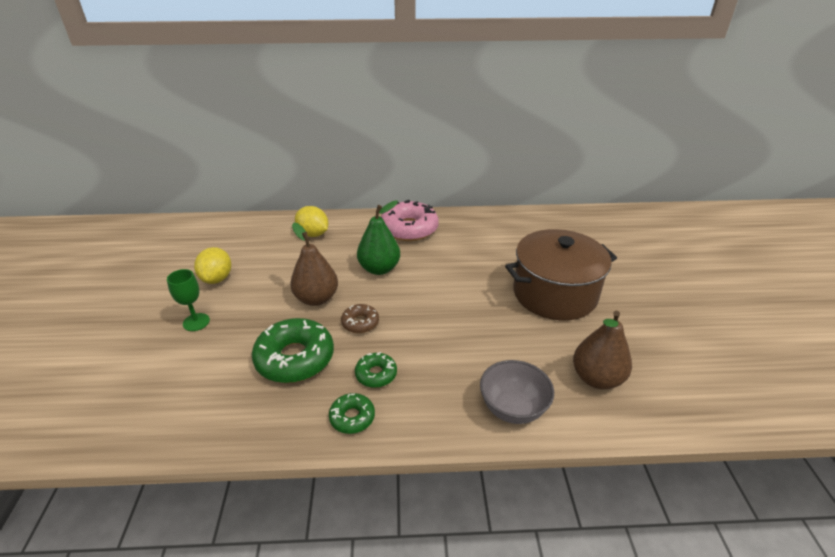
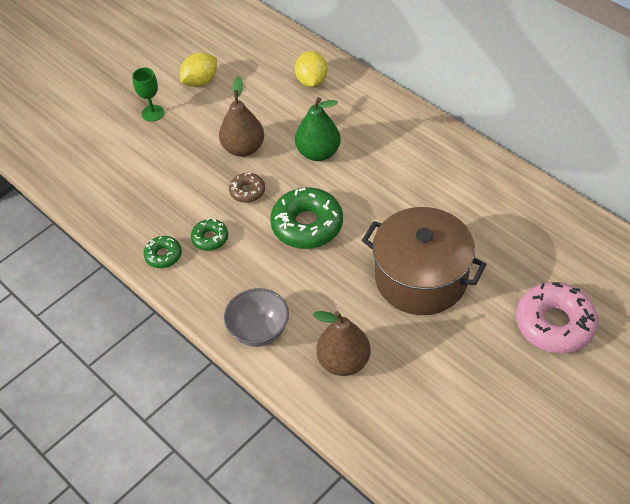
camera: 50 degrees right, 15 degrees up
(295, 358) = (178, 187): green donut -> green donut (307, 225)
(409, 229) = (394, 127): pink donut -> pink donut (554, 324)

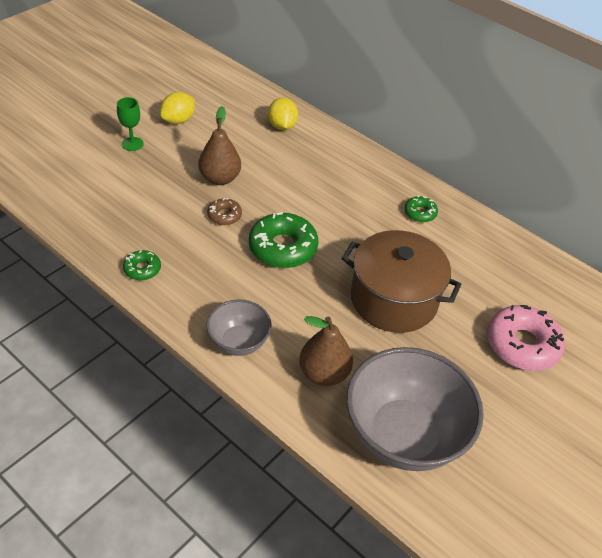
camera: 10 degrees left, 5 degrees down
(210, 238) = (189, 255): green donut -> green donut (420, 213)
(318, 153) = (291, 186): green pear -> none
(421, 424) = (404, 435): none -> grey bowl

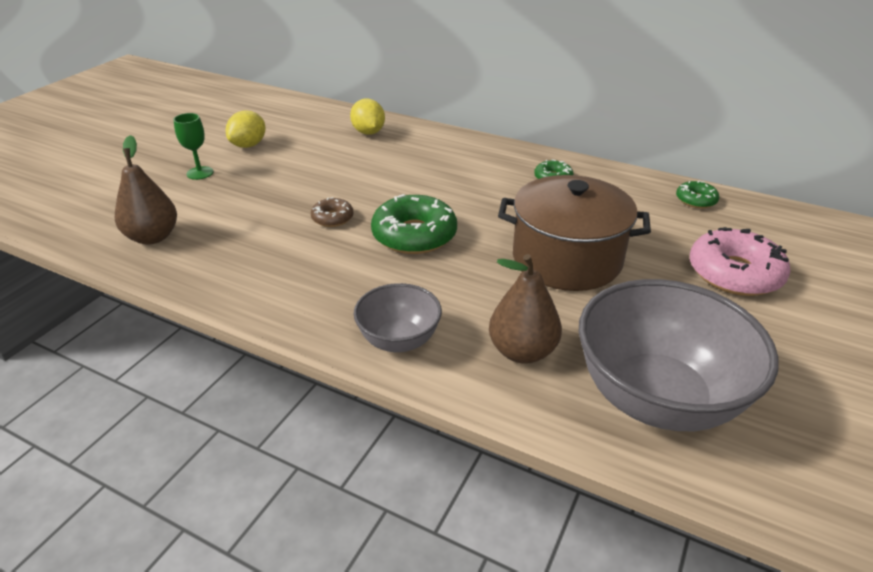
camera: 10 degrees left, 10 degrees down
(142, 269) = (246, 288): green donut -> green donut (696, 200)
(220, 178) = (315, 186): brown pear -> brown pear (153, 237)

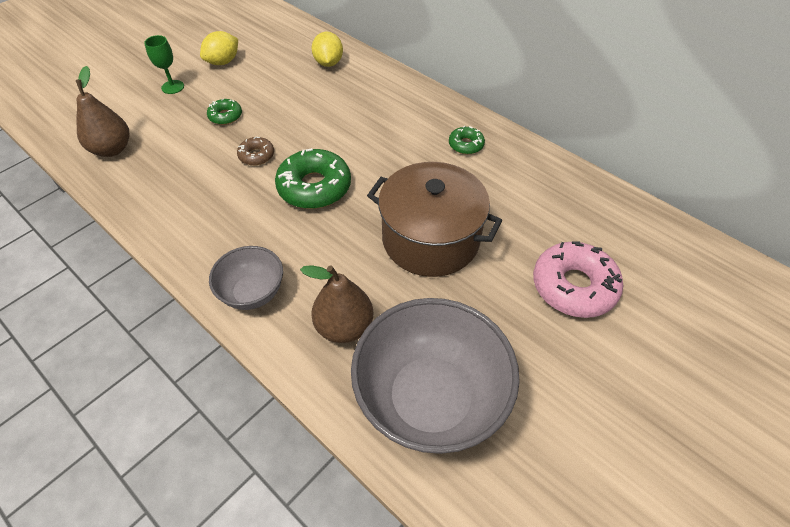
camera: 15 degrees right, 15 degrees up
(696, 200) = (586, 195): green donut -> green donut (225, 116)

